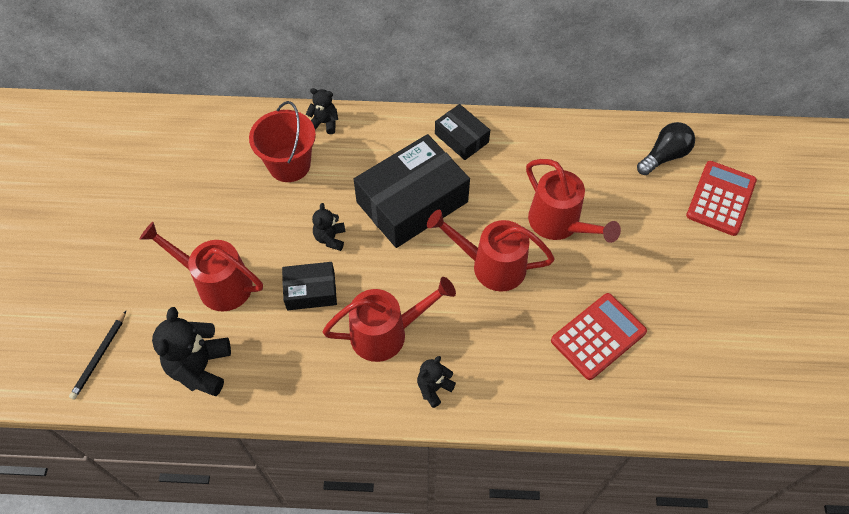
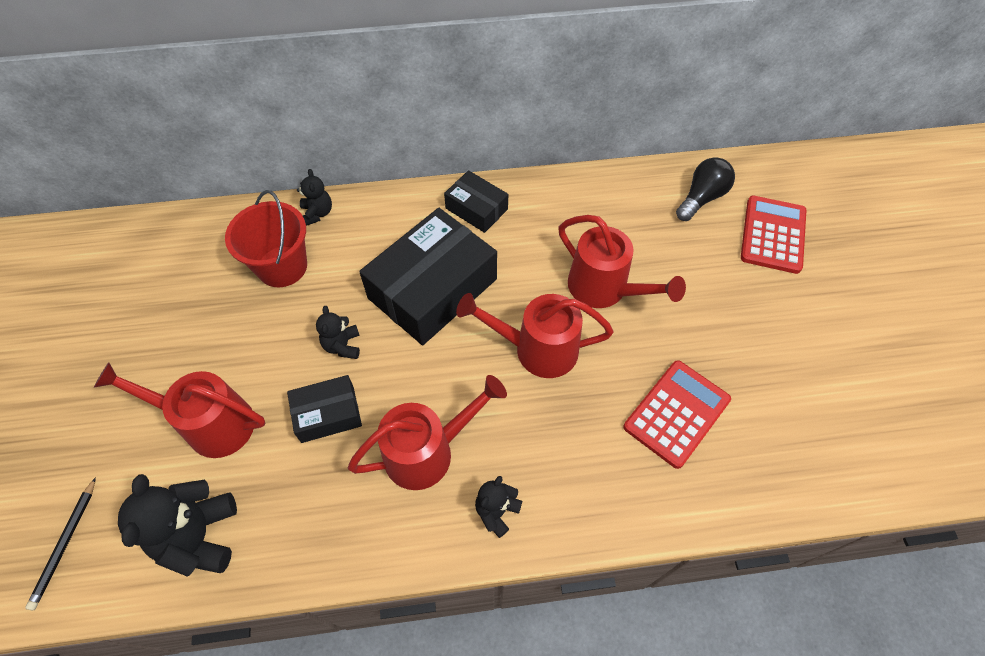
camera: 10 degrees left, 0 degrees up
(324, 123) = (317, 213): black teddy bear -> black teddy bear turned 75 degrees clockwise

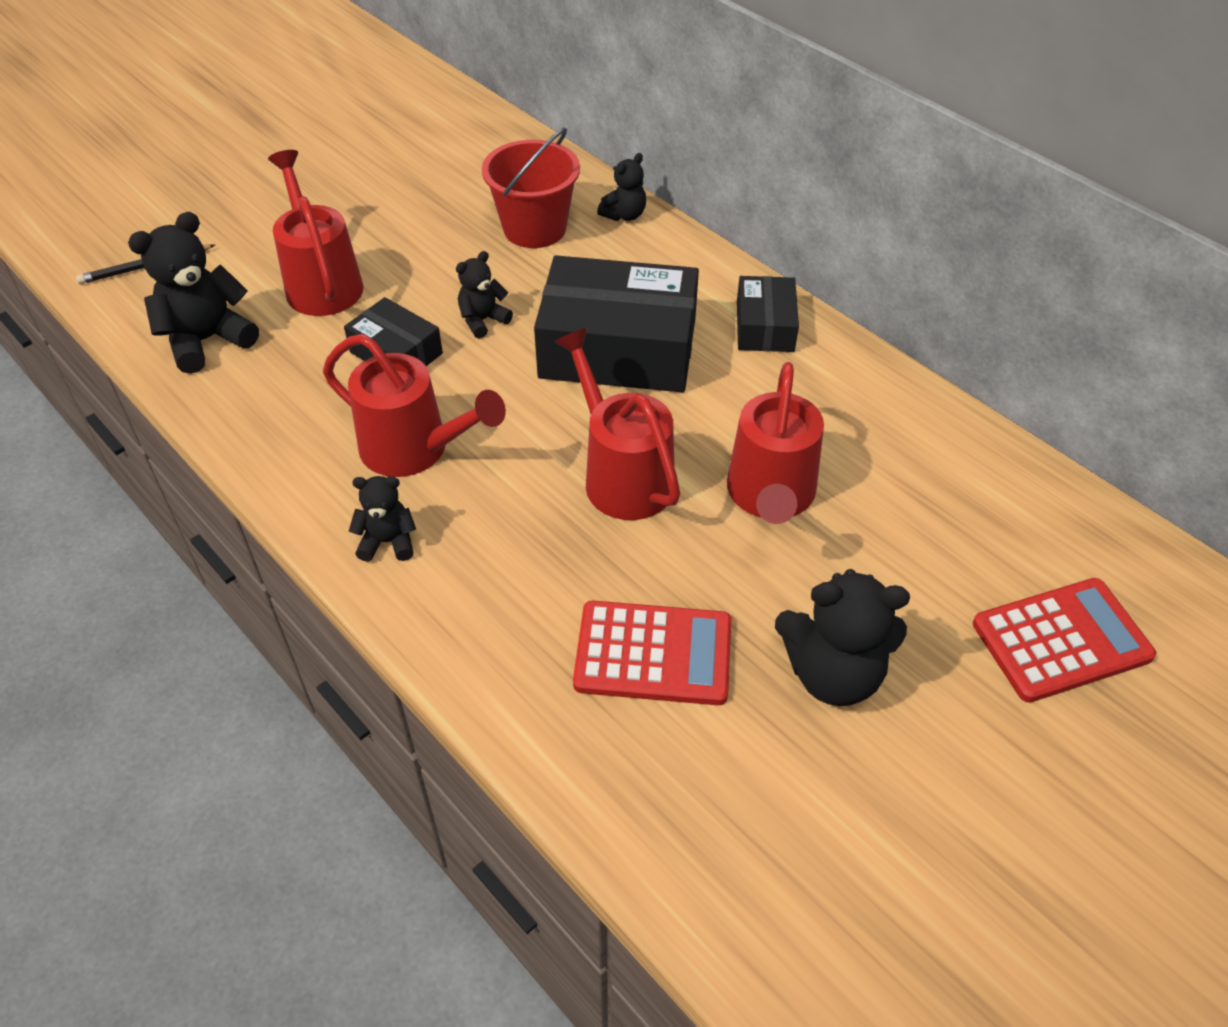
camera: 55 degrees right, 10 degrees down
(701, 198) = (1032, 529): black light bulb -> none
(738, 339) = (833, 673): none -> black teddy bear

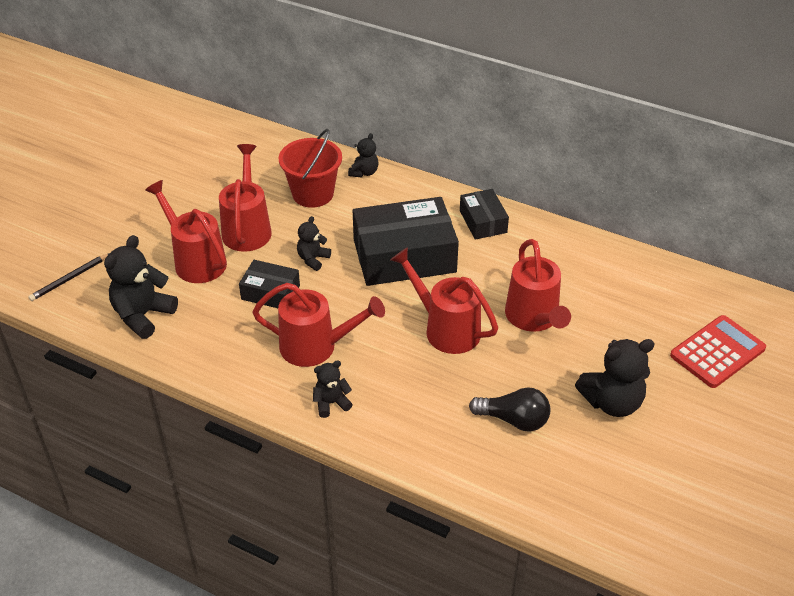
camera: 20 degrees left, 5 degrees down
(417, 254) = (247, 228): none -> red watering can
(653, 653) = (514, 420): red calculator -> black light bulb

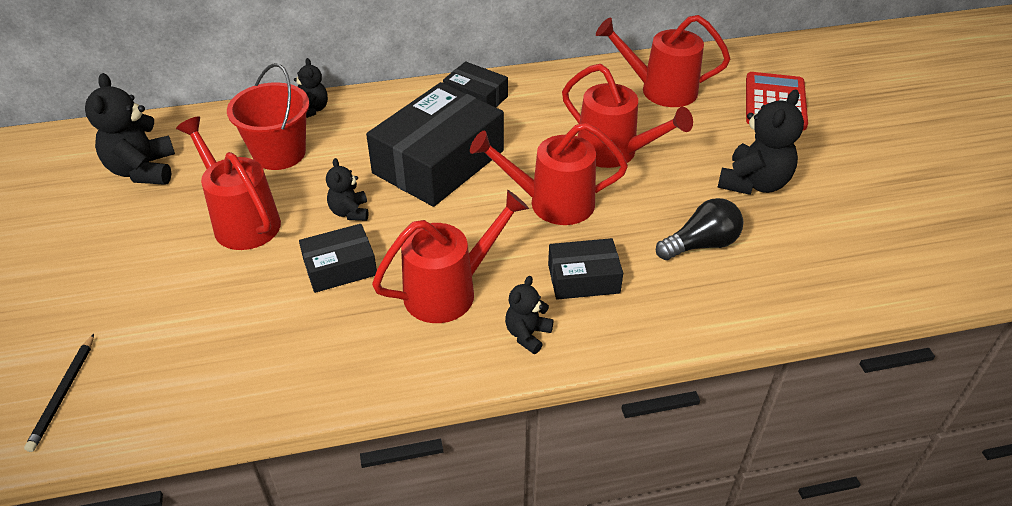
camera: 40 degrees left, 0 degrees up
(143, 315) = (212, 377): black teddy bear -> black teddy bear (143, 170)
(195, 260) = (214, 283): red watering can -> red watering can (659, 90)
(406, 391) = (583, 278): none -> black box

